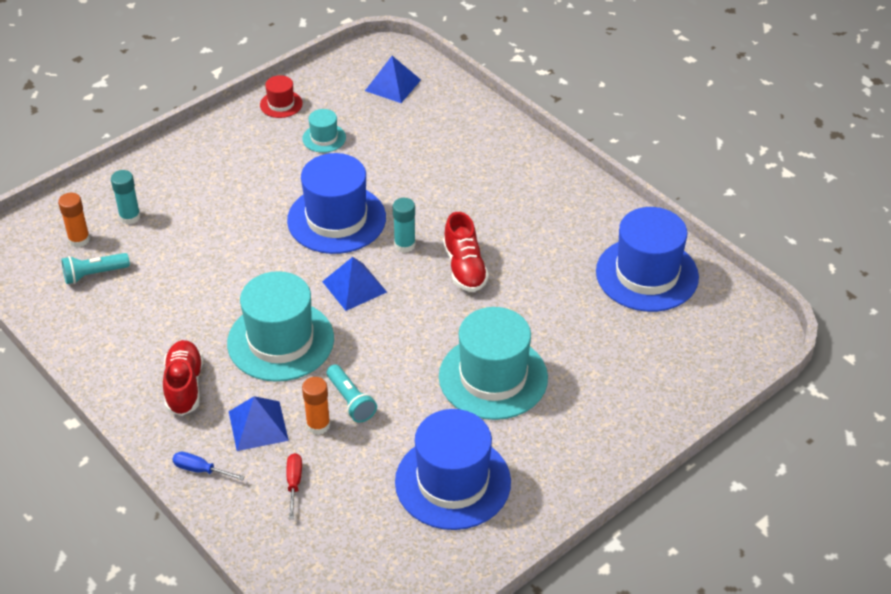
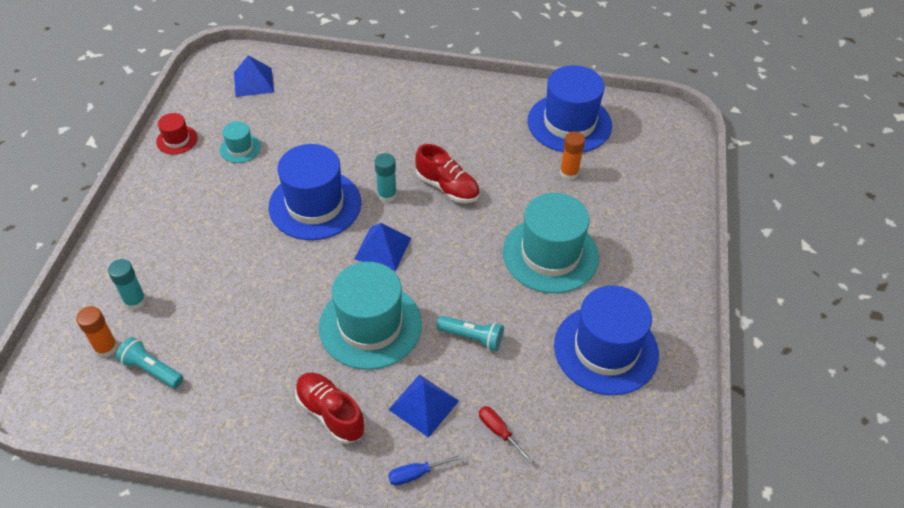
camera: 40 degrees left, 5 degrees up
(94, 274) = (151, 369): turquoise flashlight -> turquoise flashlight turned 90 degrees clockwise
(318, 425) = (468, 373): orange glue stick -> orange glue stick (569, 173)

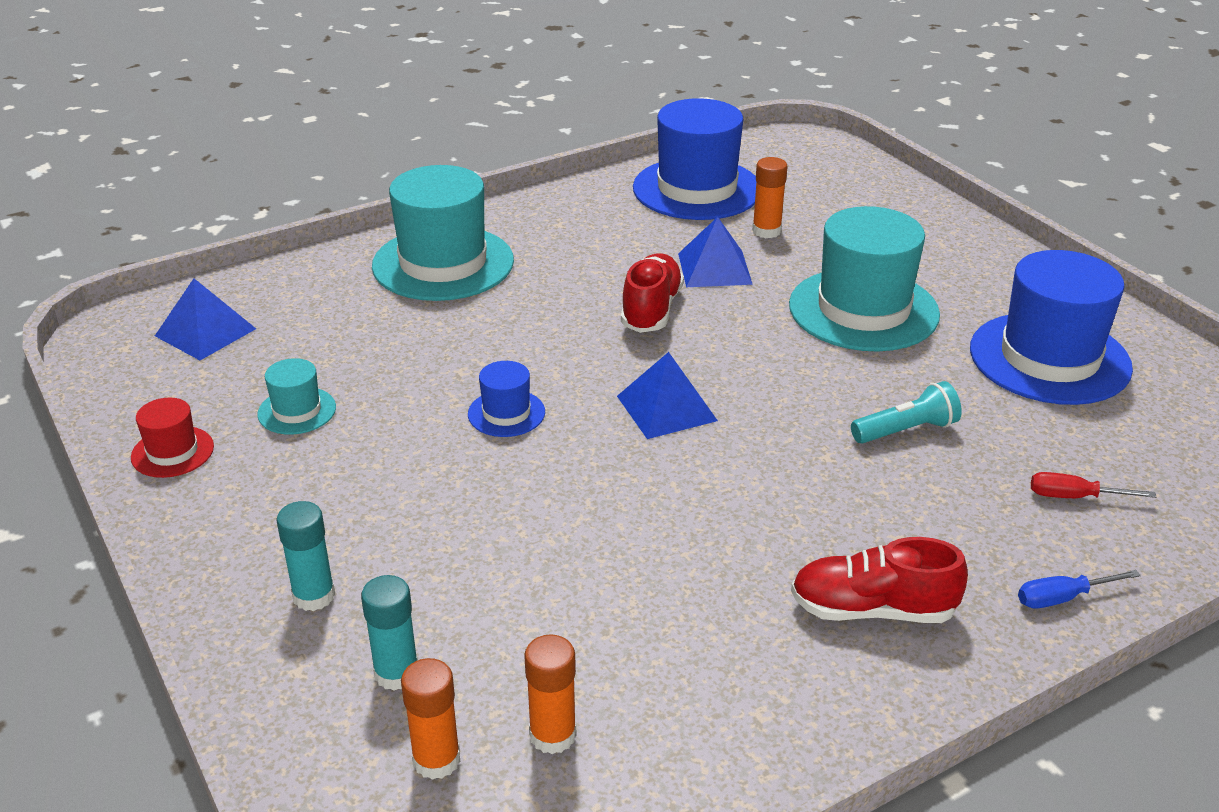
camera: 40 degrees left, 15 degrees down
(151, 369) = (552, 735): turquoise flashlight -> orange glue stick
(315, 205) = (506, 413): blue hat -> blue hat, size x0.47
(370, 325) = (775, 491): turquoise hat -> turquoise hat (443, 263)
(387, 195) = (588, 355): turquoise glue stick -> turquoise glue stick (314, 596)
(416, 474) = (1061, 598): blue screwdriver -> blue screwdriver turned 45 degrees clockwise
(424, 405) = (960, 527): blue pyramid -> blue pyramid (714, 268)
(447, 187) = (651, 310): red shoe -> red shoe turned 75 degrees counterclockwise

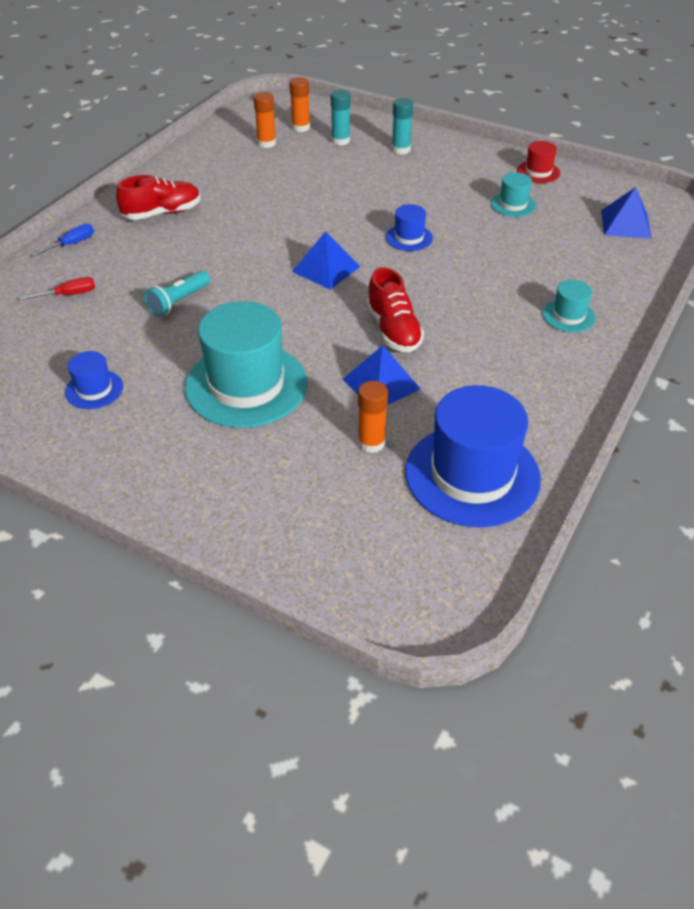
camera: 150 degrees right, 10 degrees up
(443, 263) = (568, 316): turquoise hat -> turquoise hat, size x0.47
(1049, 358) = (94, 389): blue hat -> blue hat, size x0.47

